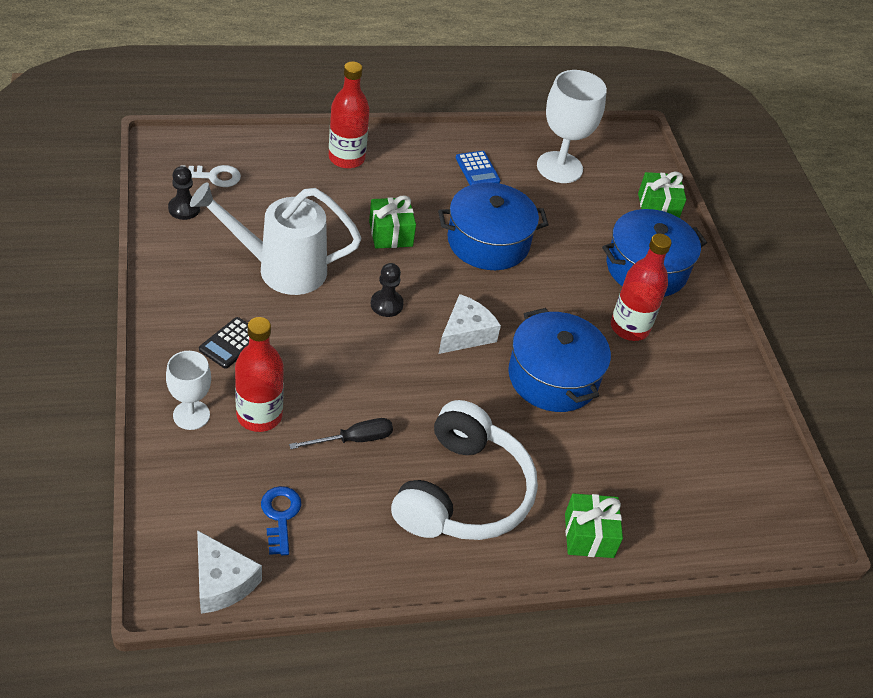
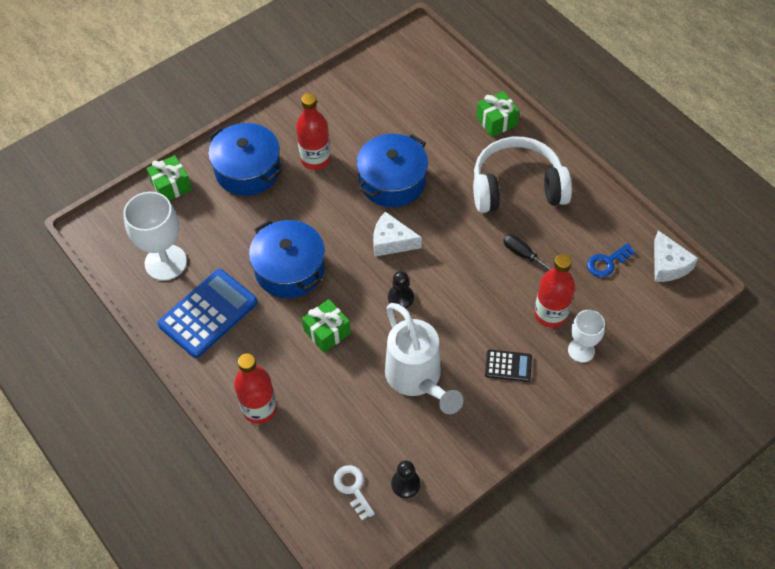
camera: 110 degrees left, 10 degrees up
(222, 582) = (668, 265): white cheese -> white cheese turned 135 degrees clockwise
(477, 170) = (208, 313): blue calculator -> blue calculator, size x2.00

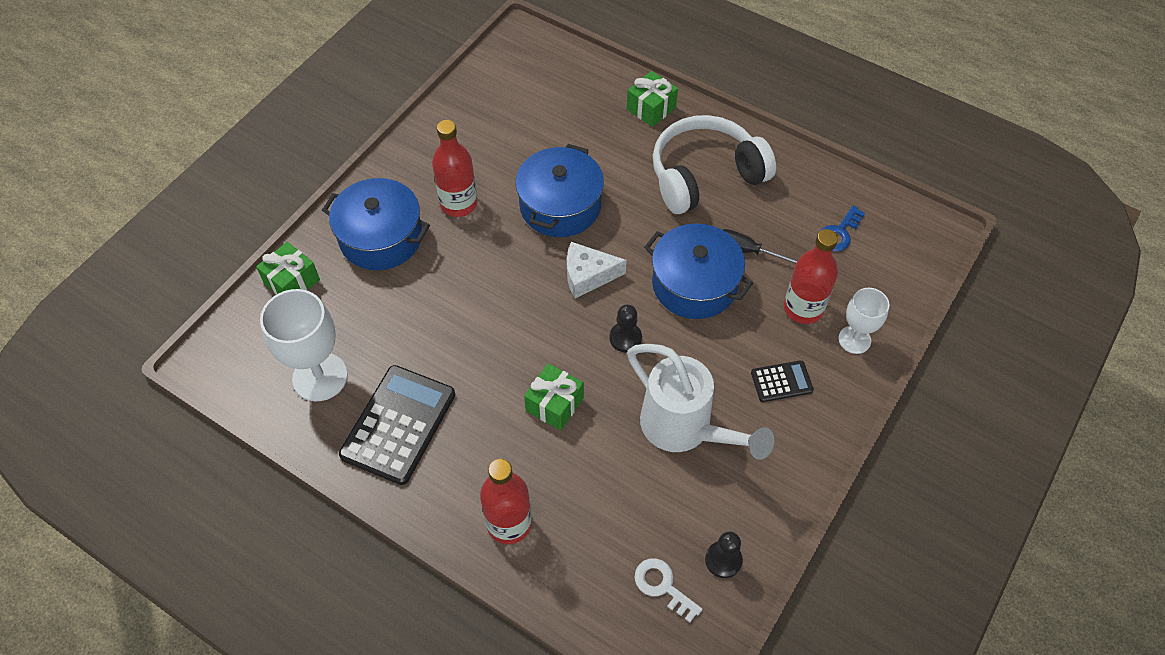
camera: 20 degrees left, 0 degrees up
(208, 313) = (398, 424): blue calculator -> black calculator
(289, 269) = (479, 342): blue pot -> blue pot (694, 284)
(668, 265) = (905, 217): white cheese -> none

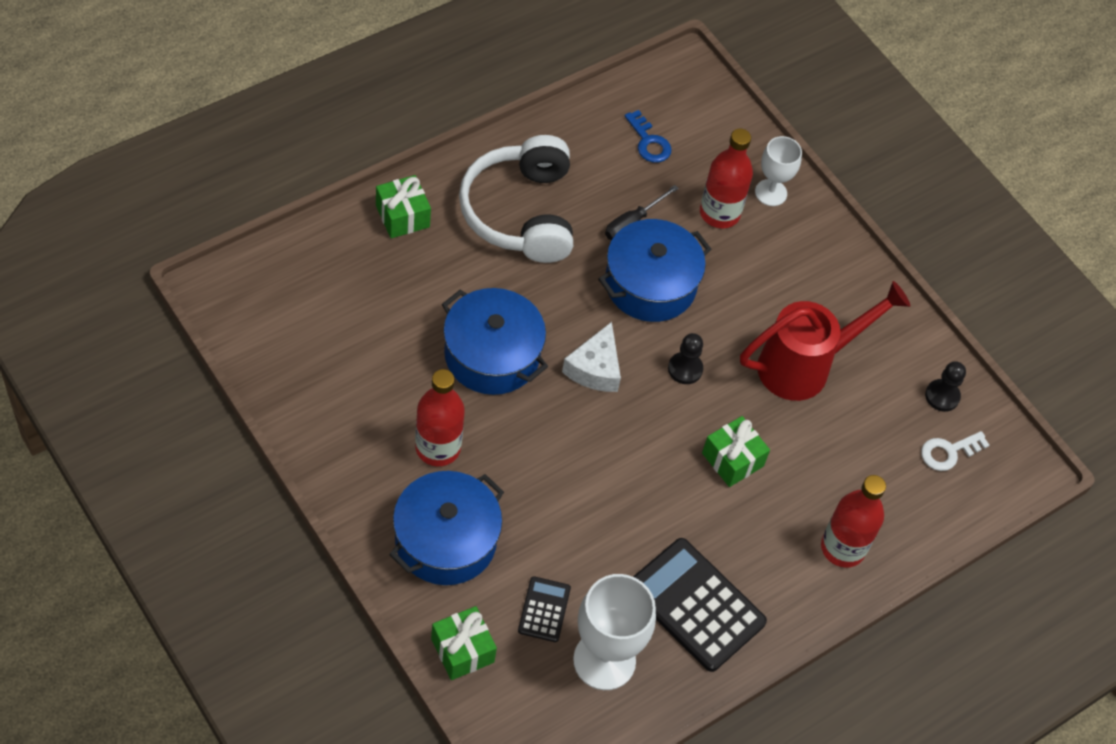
camera: 75 degrees left, 0 degrees up
(685, 429) = (805, 366): white watering can -> red watering can
(781, 381) = (789, 269): black calculator -> black calculator (544, 609)

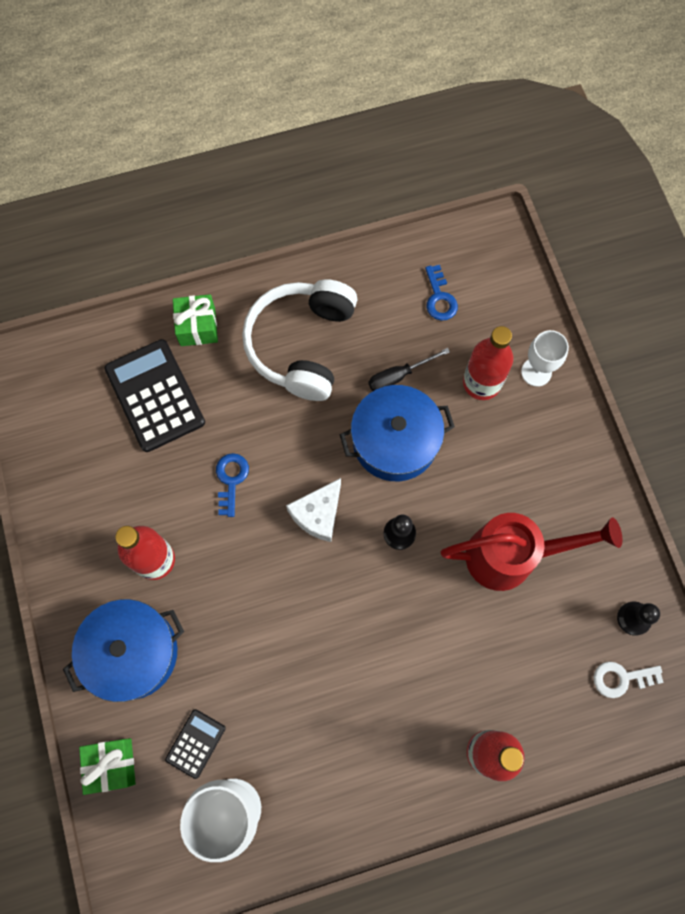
camera: 25 degrees right, 15 degrees up
(492, 355) = (231, 480): blue pot -> blue key
(695, 605) = (332, 775): black calculator -> black calculator (155, 396)
(732, 459) = (413, 636): green gift -> none

